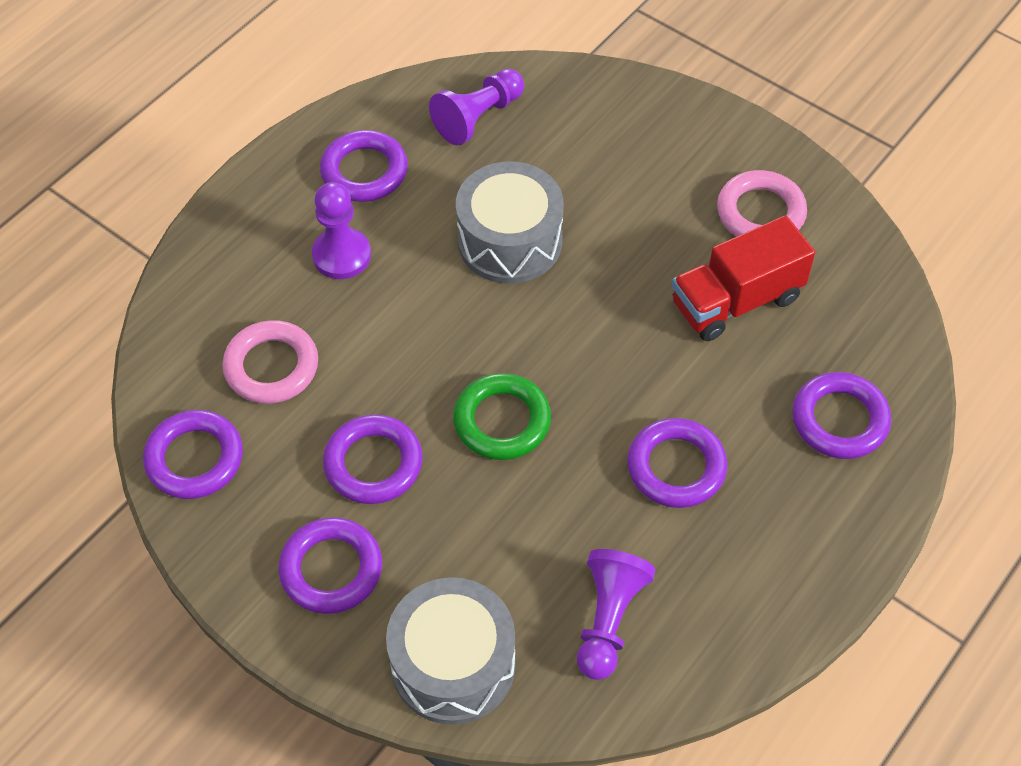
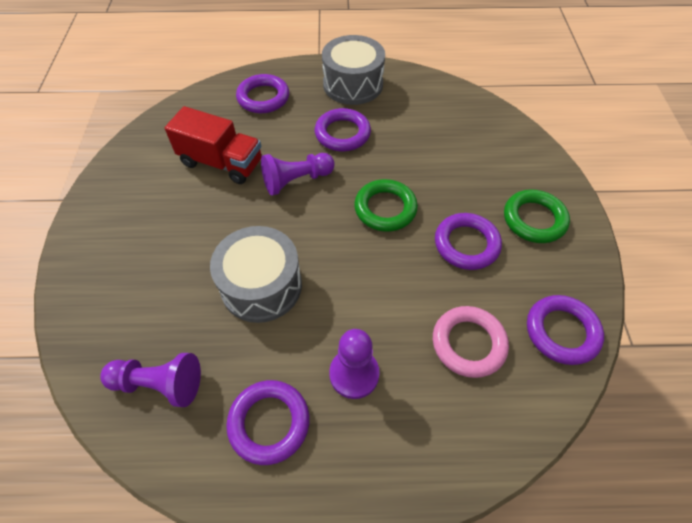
camera: 130 degrees left, 0 degrees up
(331, 569) = (534, 219): purple ring -> green ring
(453, 664) = (515, 149): grey drum -> grey drum (353, 84)
(608, 620) = (437, 115): purple pawn -> purple pawn (296, 180)
(760, 212) = (147, 184): pink ring -> none

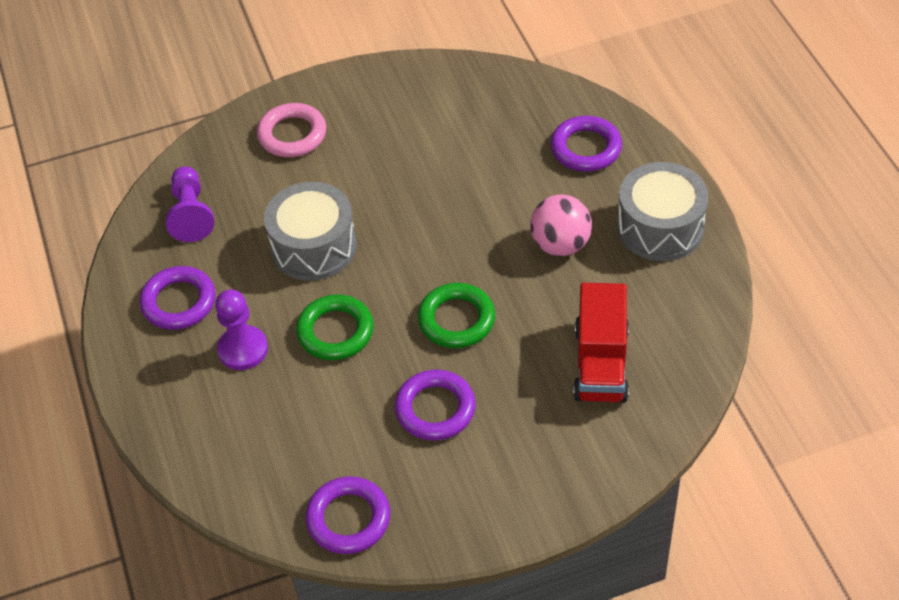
camera: 75 degrees right, 5 degrees down
(221, 163) = (460, 152): red truck -> red truck (601, 363)
(296, 180) = (463, 226): purple pawn -> none
(342, 134) = (560, 244): purple ring -> pink ball
(468, 343) = (306, 435): pink ring -> pink ring (292, 134)
(534, 219) = (502, 472): green ring -> green ring (335, 331)

